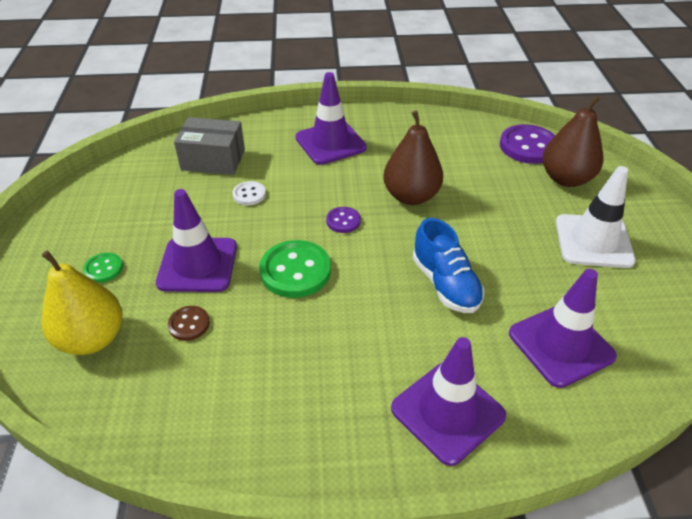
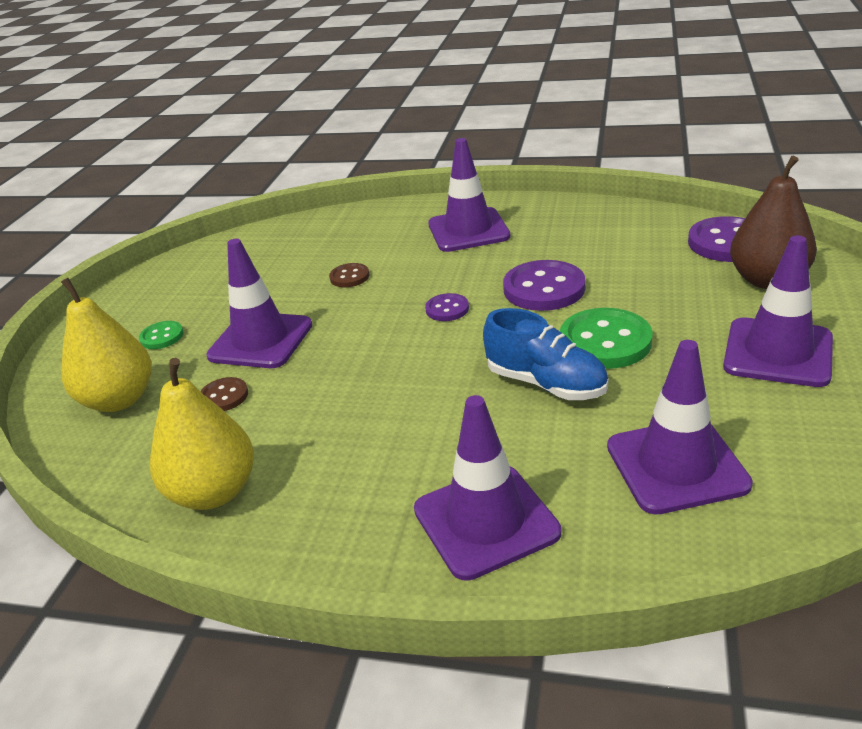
camera: 20 degrees right, 10 degrees down
(213, 160) = (325, 242): grey box -> none
(221, 419) = (214, 492): none -> yellow pear
(249, 194) = (349, 277): white button -> brown button
(295, 271) = (367, 355): green button -> green button (605, 341)
(411, 196) = (544, 289): brown pear -> purple button
(445, 284) = (546, 384): blue shoe -> blue shoe turned 45 degrees counterclockwise
(593, 241) = (778, 352): white traffic cone -> purple traffic cone

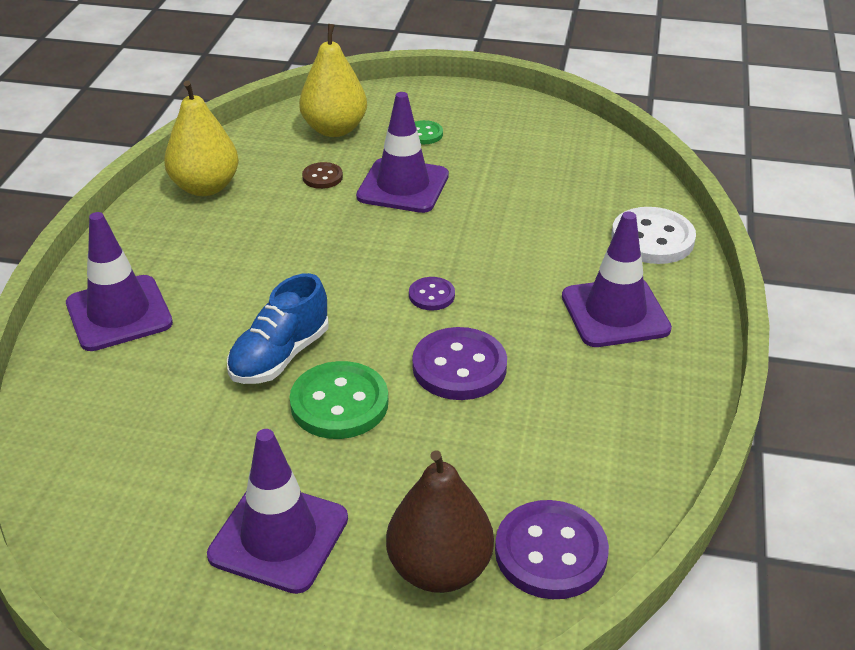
camera: 85 degrees right, 5 degrees up
(349, 277) = (513, 229): brown button -> none
(373, 219) = (652, 239): none -> white button
(676, 465) = (135, 425): purple traffic cone -> none

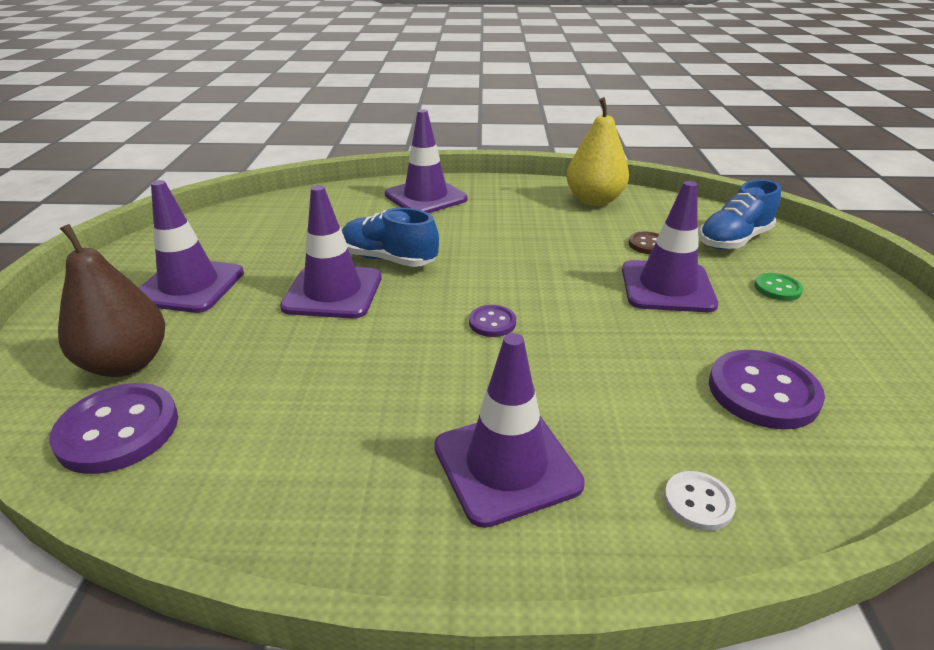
camera: 80 degrees right, 5 degrees down
(334, 129) = (734, 240): yellow pear -> blue shoe
(339, 403) = (333, 292): green button -> purple traffic cone
(459, 367) = (386, 350): purple button -> purple button (763, 392)
(652, 239) = (698, 502): white button -> white button, size x0.53

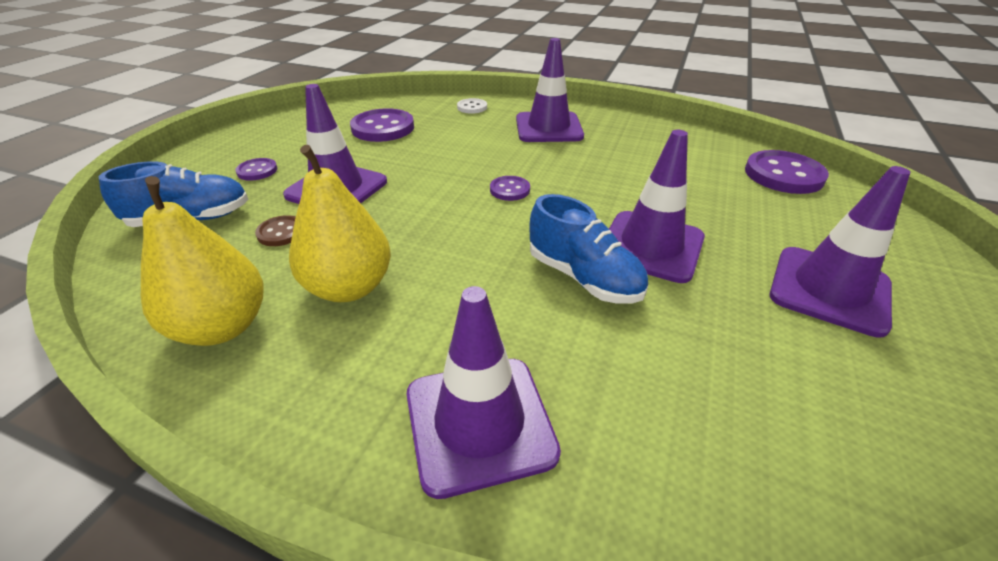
camera: 160 degrees left, 5 degrees up
(126, 363) = (821, 215): brown pear -> none
(549, 226) = (349, 287): none -> yellow pear
(777, 288) = (257, 171): green button -> purple button

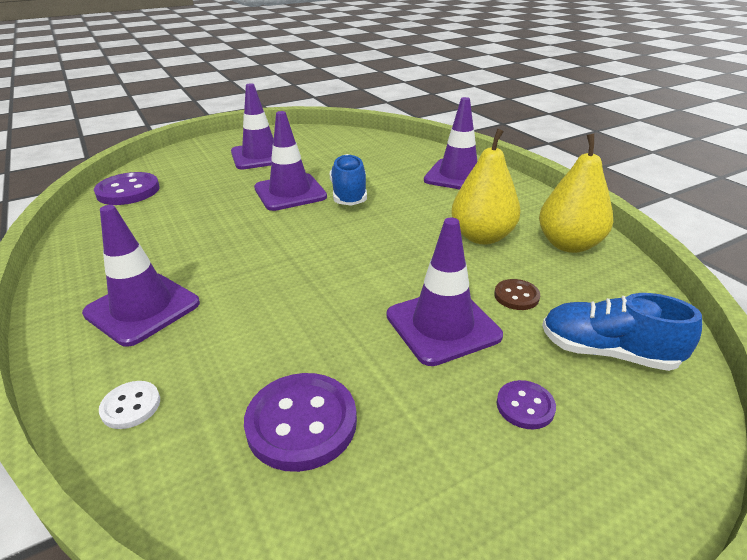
camera: 140 degrees left, 5 degrees down
(509, 190) = (302, 256): purple button -> none

